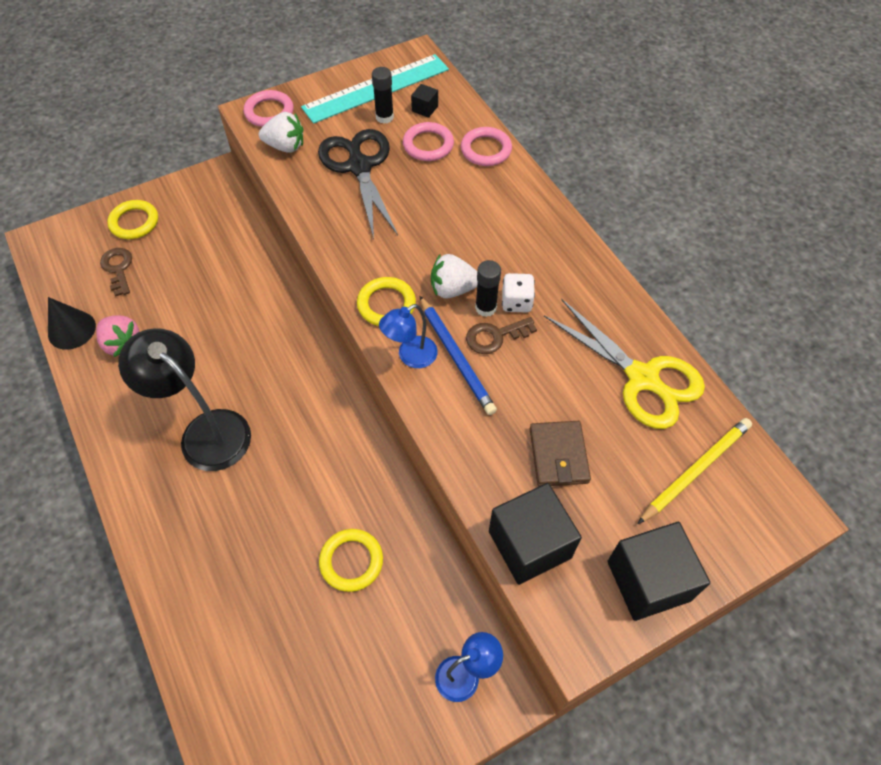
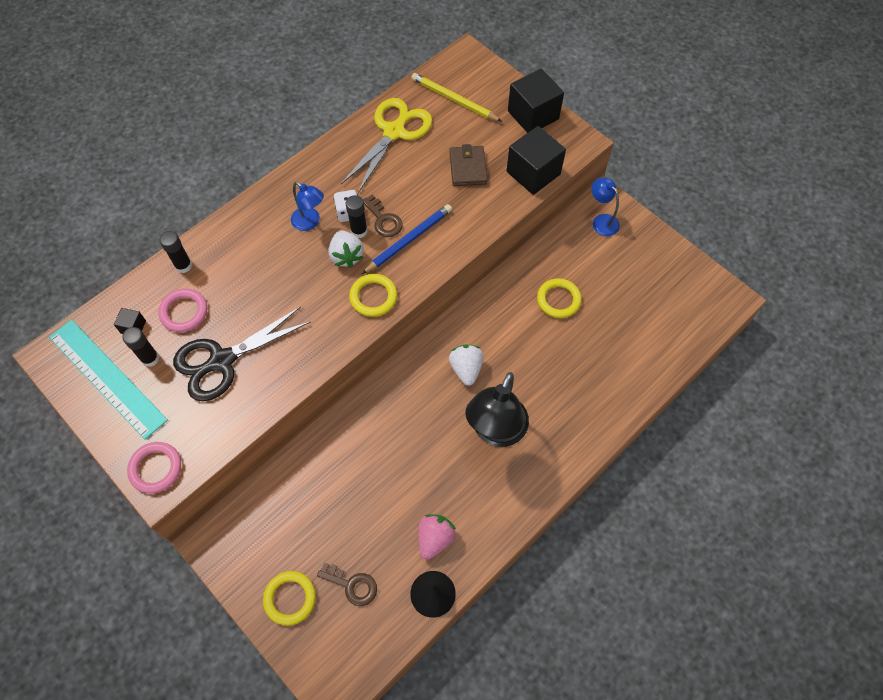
camera: 105 degrees left, 5 degrees up
(118, 268) = (352, 585): brown key -> brown key turned 120 degrees counterclockwise
(285, 146) = (204, 435): white strawberry -> white strawberry (466, 369)
(410, 356) = (417, 268): blue lamp -> blue lamp (310, 222)
(486, 150) = (183, 265): pink ring -> black glue stick
(558, 455) = (468, 168): brown wallet -> brown wallet turned 75 degrees counterclockwise

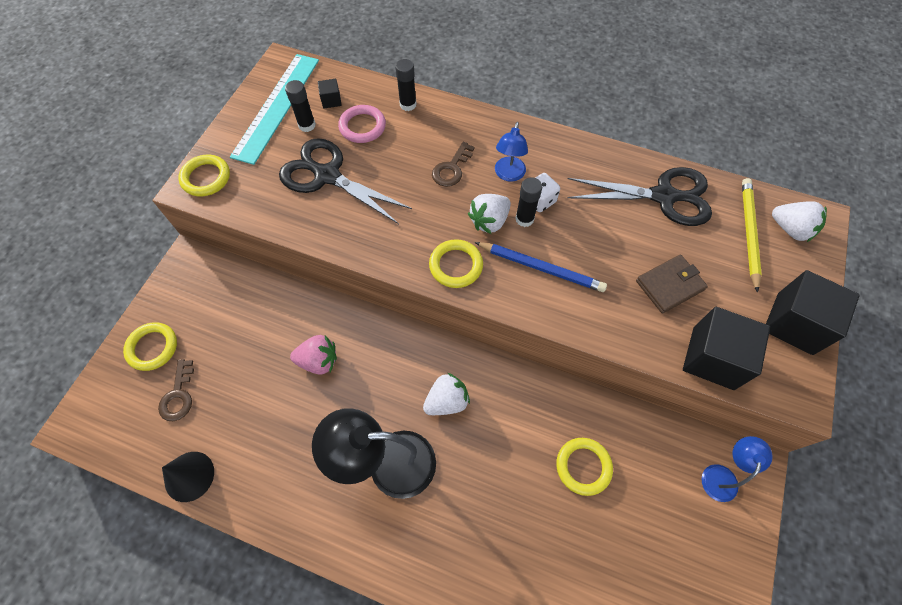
camera: 65 degrees right, 0 degrees up
(156, 468) = (206, 178): pink ring -> yellow ring
(384, 220) = (551, 235): brown key -> brown key (451, 169)
(394, 132) = (663, 196): yellow scissors -> black scissors
(435, 538) = (247, 452): pink strawberry -> pink strawberry (318, 361)
(465, 75) = (790, 229): none -> white strawberry

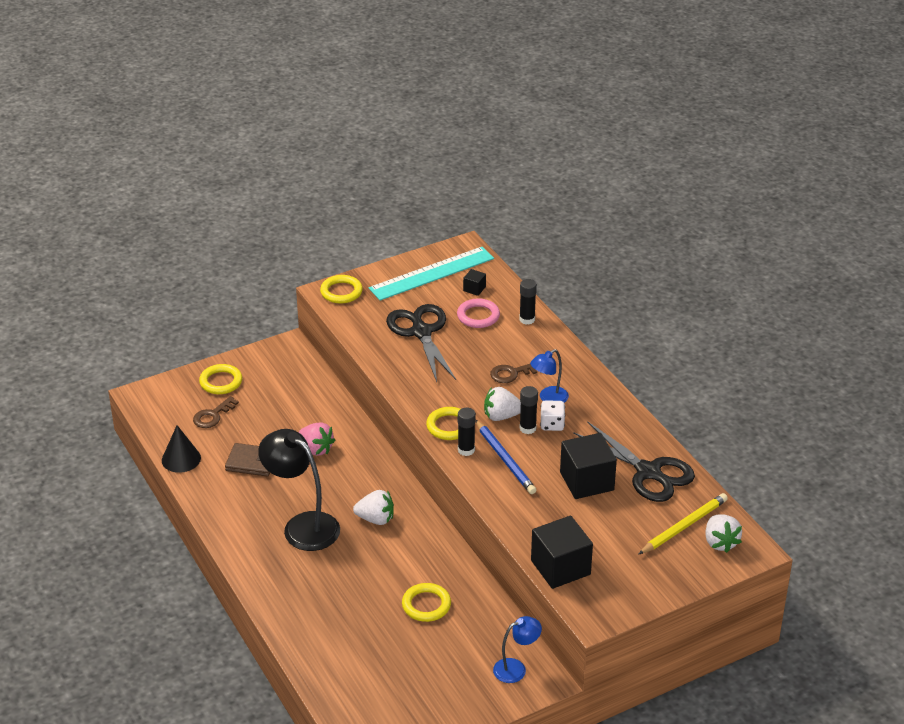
camera: 40 degrees right, 25 degrees down
(307, 125) = (440, 295): black glue stick -> black glue stick (466, 450)
(669, 285) = (583, 518): brown wallet -> brown wallet (251, 462)
(794, 323) = (644, 586): black cube -> black cube (586, 481)

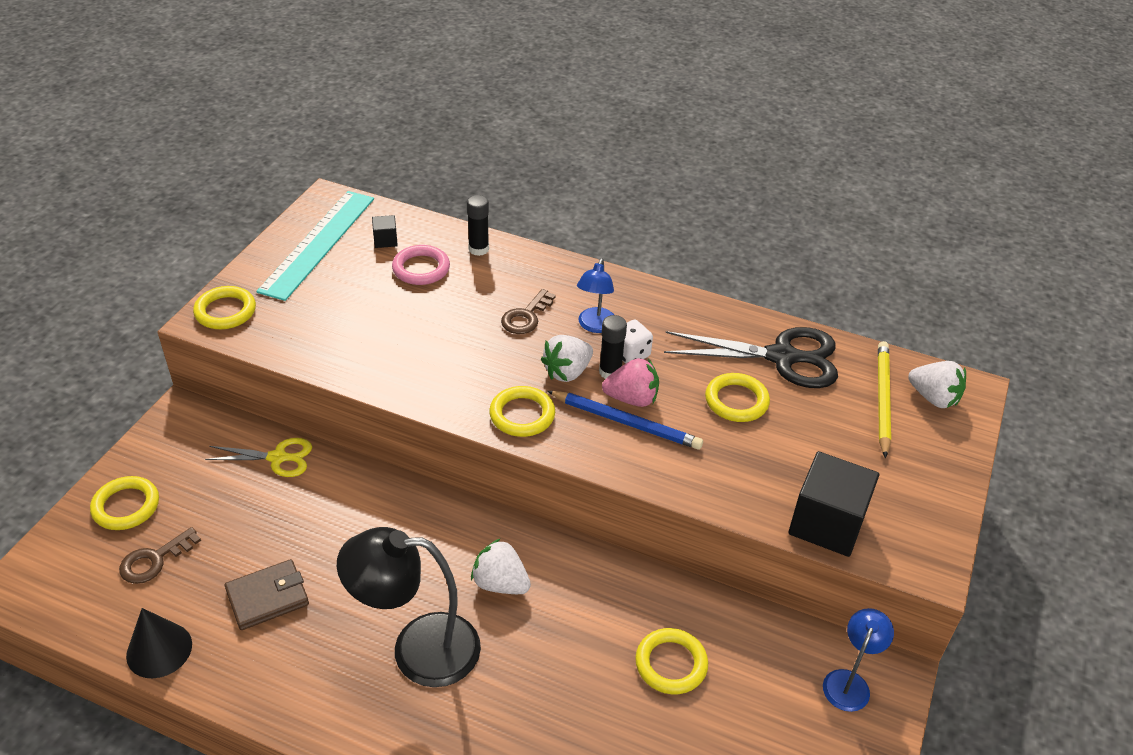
camera: 40 degrees left, 5 degrees up
(212, 416) = (154, 560): brown key -> brown key turned 45 degrees clockwise
(316, 449) = (339, 531): pink strawberry -> pink strawberry (632, 399)
(319, 395) = (277, 458): none -> yellow scissors
(376, 519) = (500, 583): white strawberry -> white strawberry turned 120 degrees counterclockwise
(421, 332) = (374, 316): black scissors -> none
(466, 450) = (571, 434): black glue stick -> none
(586, 481) = (736, 401): black cube -> yellow ring

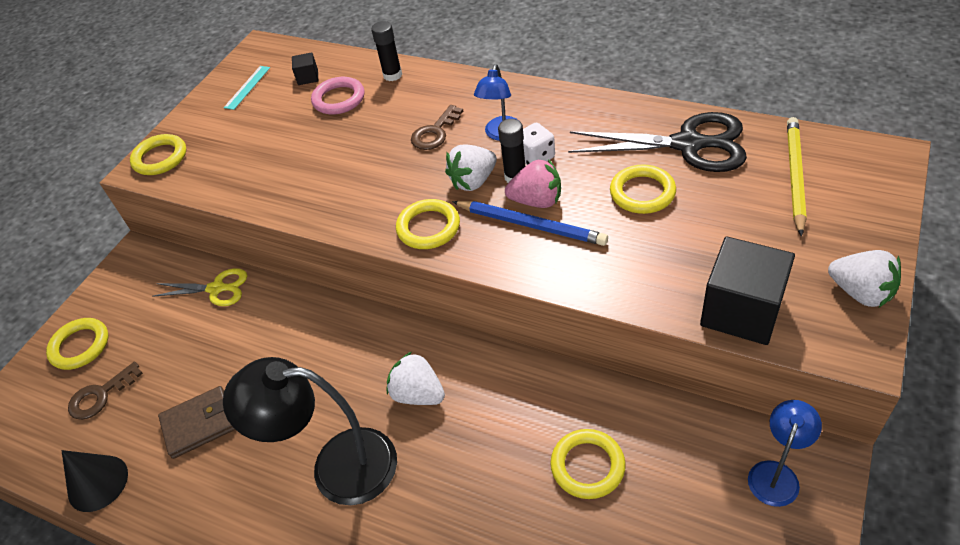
camera: 10 degrees right, 5 degrees up
(318, 243) = (247, 87): turquoise ruler -> turquoise ruler, size x0.42
(933, 398) = (849, 169): white strawberry -> white strawberry (860, 292)

